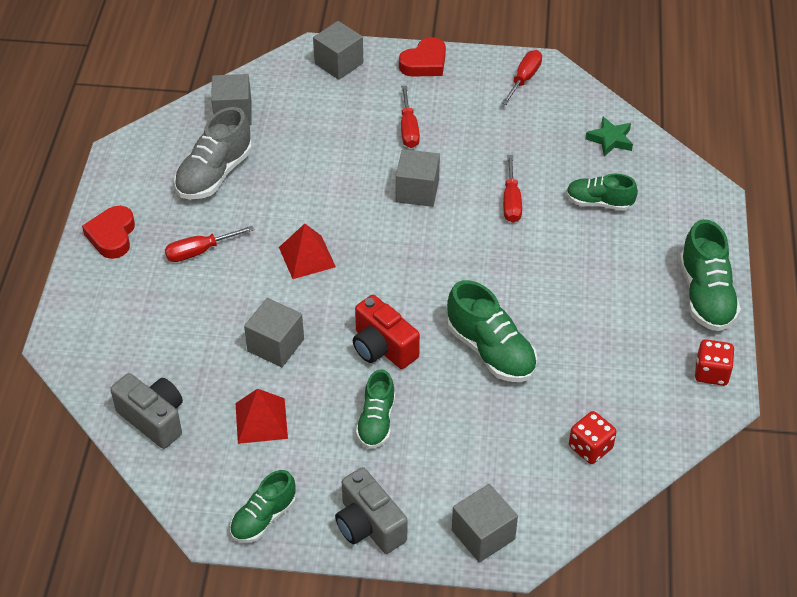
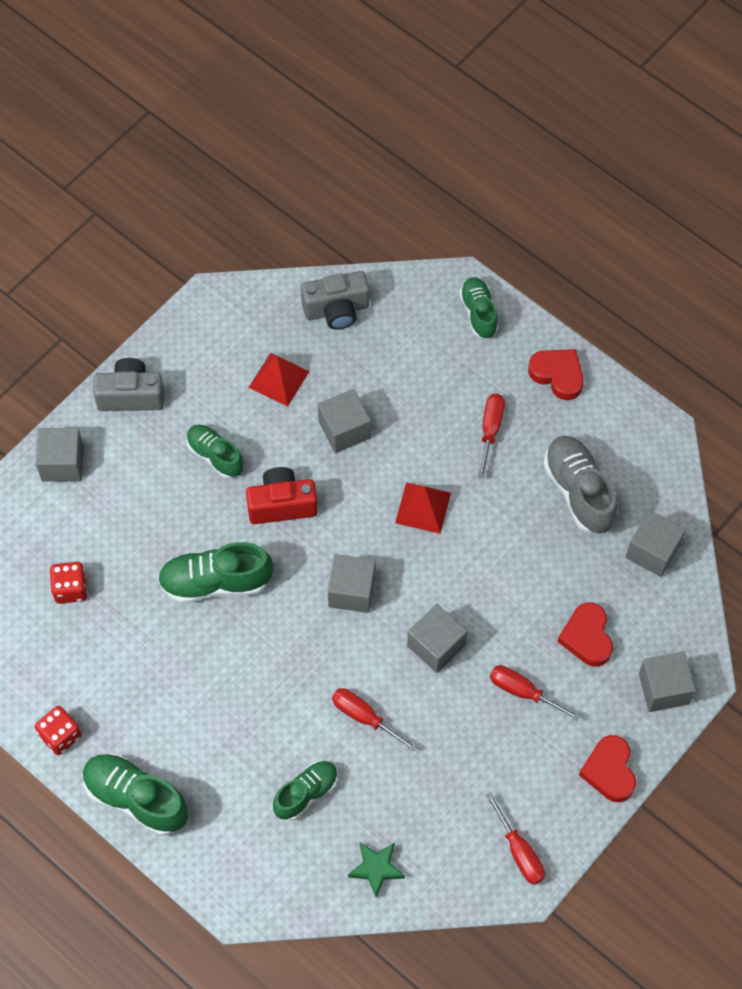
camera: 125 degrees right, 15 degrees up
(263, 518) = (192, 333): green shoe -> green shoe (478, 313)
(334, 116) = (587, 637): none -> red heart
(418, 261) = (351, 591): none -> grey cube

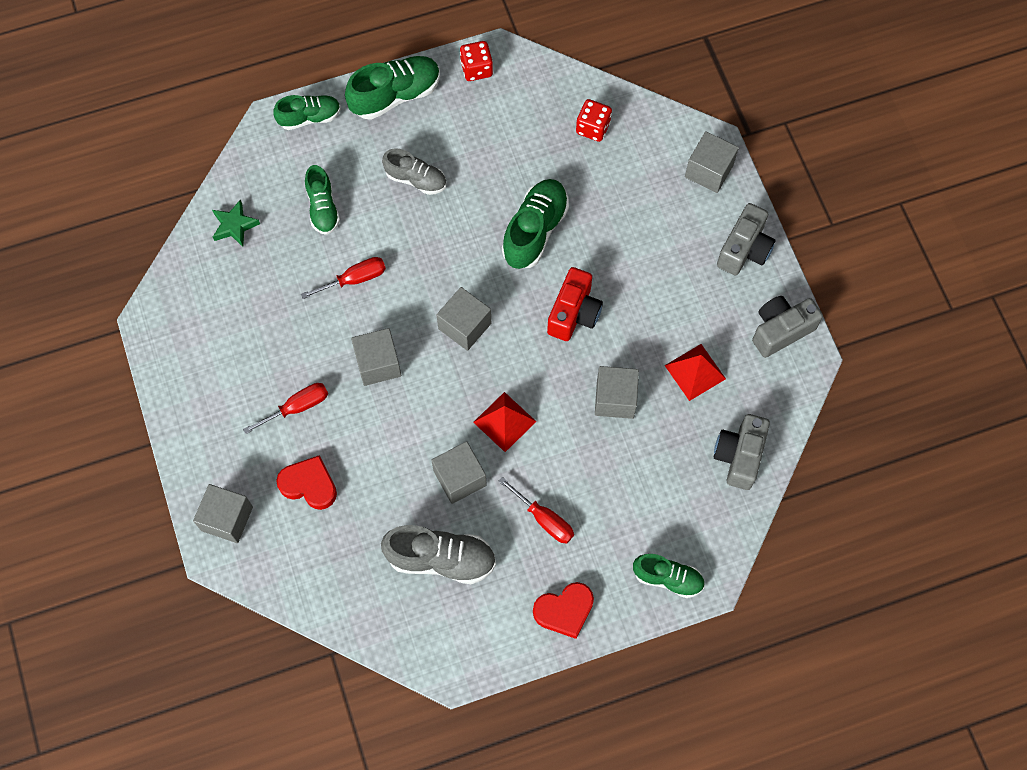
camera: 120 degrees right, 5 degrees up
(197, 331) = (780, 330): none -> grey camera
(215, 456) = (649, 286): green shoe -> green shoe (309, 117)
(222, 722) = (416, 179): none -> grey shoe
(519, 851) = (177, 331): red screwdriver -> none
(609, 771) = (191, 434): red heart -> none
(652, 551) = (348, 587): grey cube -> grey cube (459, 478)

